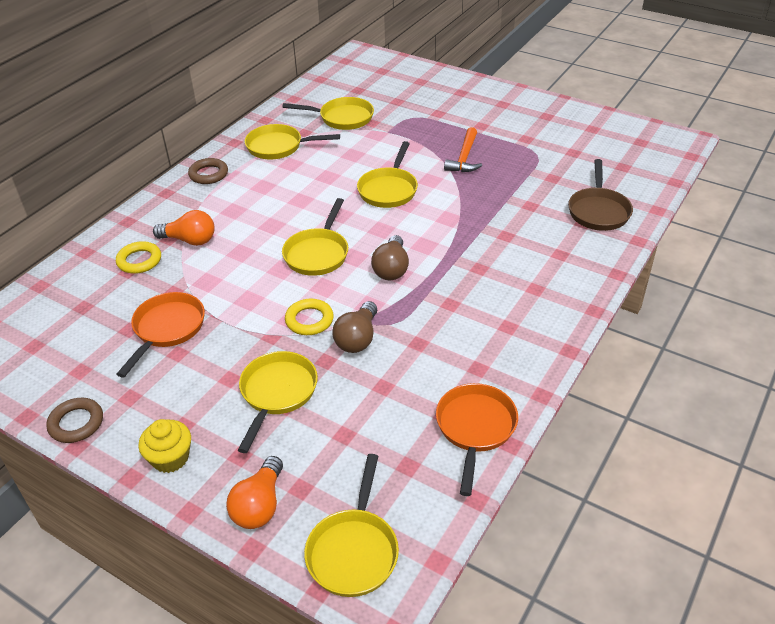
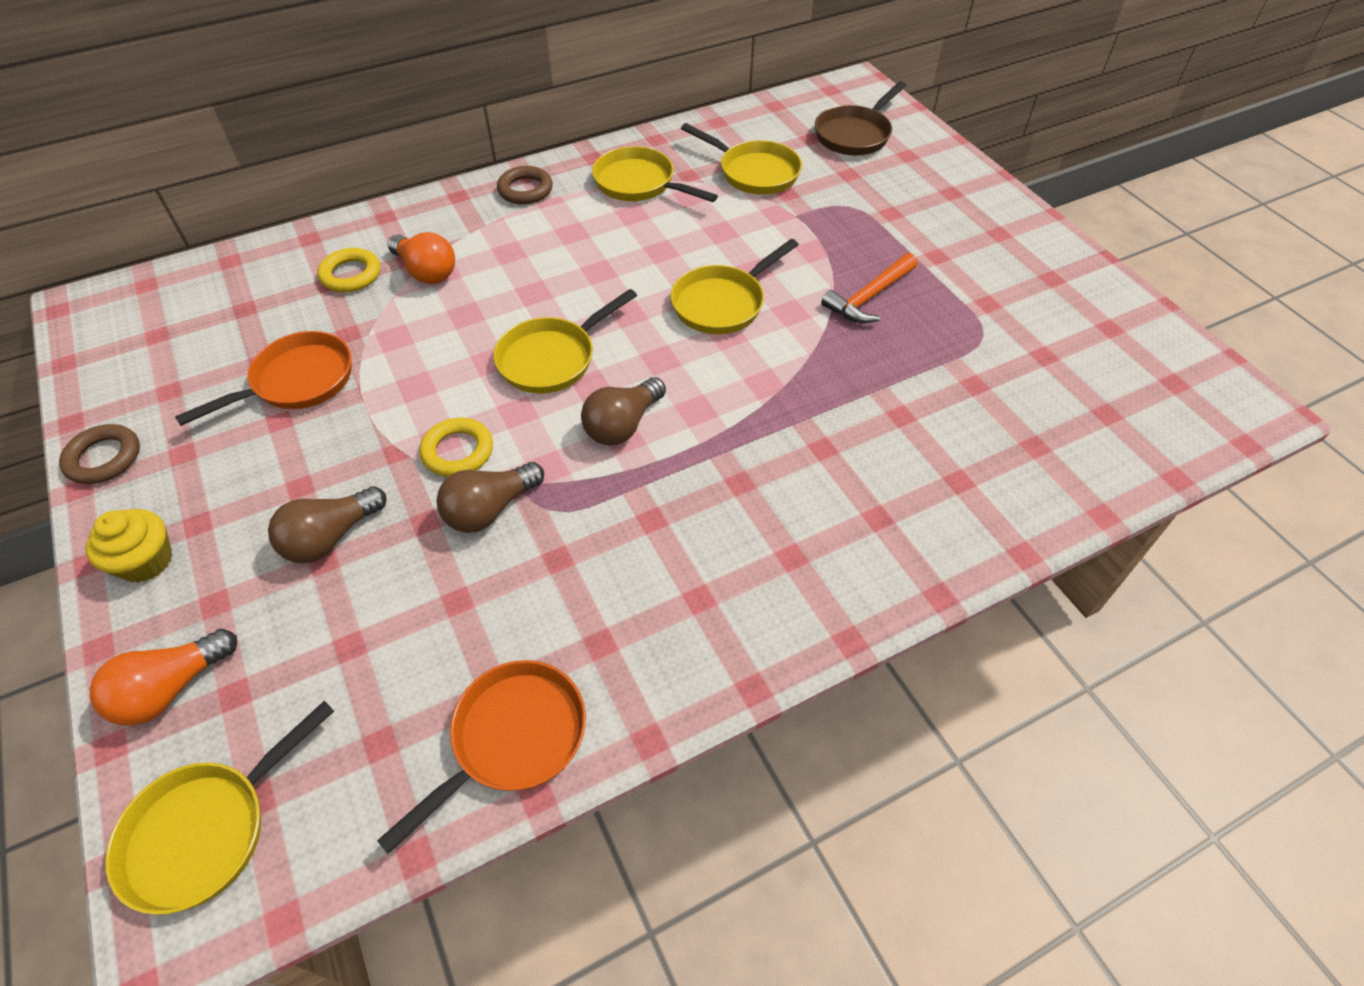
camera: 30 degrees right, 10 degrees up
(277, 393) = (330, 538): yellow pan -> brown light bulb
(598, 211) = (1001, 472): brown pan -> brown pan (855, 135)

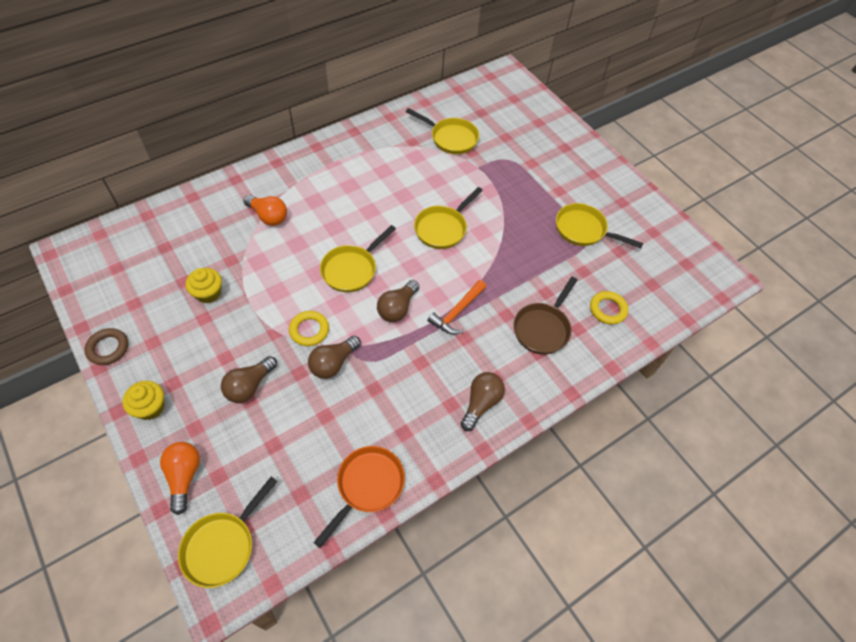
camera: 10 degrees left, 5 degrees up
(171, 689) = (184, 476): orange light bulb -> orange light bulb turned 135 degrees clockwise
(297, 382) = (208, 293): orange pan -> yellow cupcake
(351, 275) = (223, 221): yellow ring -> yellow ring (607, 309)
(525, 190) = (317, 156): brown ring -> none
(639, 184) = (384, 149): yellow pan -> yellow pan (583, 230)
(757, 601) = (481, 403): none -> brown light bulb
(855, 135) = (507, 109): brown pan -> brown pan (543, 328)
(869, 297) = (523, 220): orange hammer -> orange hammer (457, 312)

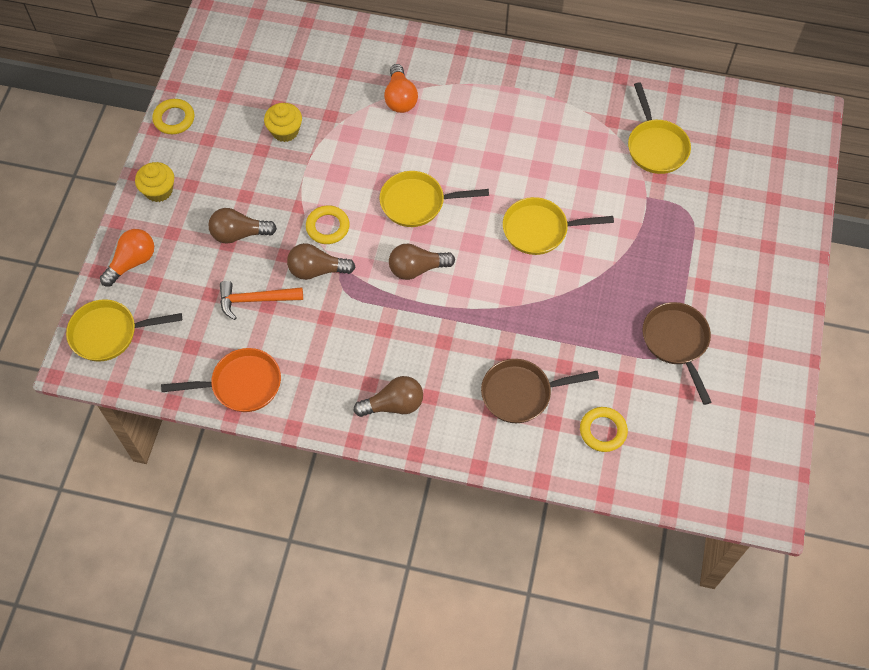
camera: 50 degrees right, 5 degrees up
(108, 348) = (174, 119): brown ring -> yellow ring
(457, 312) = (463, 315): orange hammer -> orange hammer (255, 300)
(583, 230) = (676, 342): yellow pan -> brown pan

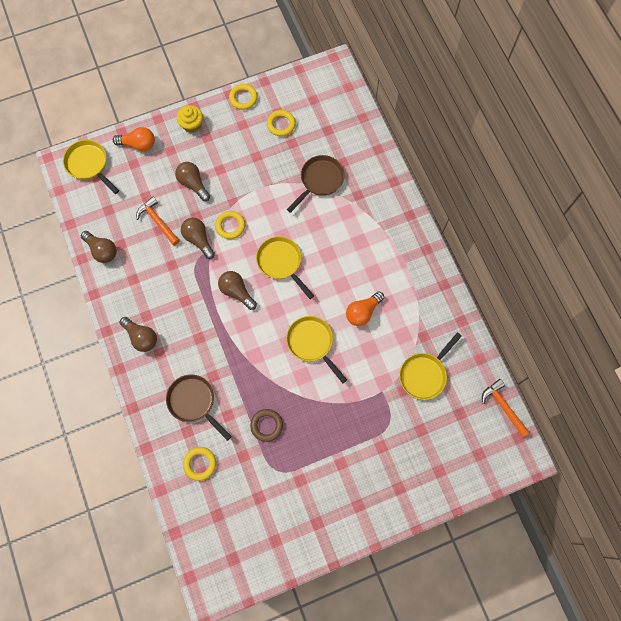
camera: 55 degrees right, 10 degrees up
(241, 384) = (102, 250): orange pan -> brown light bulb
(243, 102) = (281, 124): none -> yellow ring
(285, 131) = (278, 159): yellow cupcake -> none
(400, 98) = (347, 204): orange light bulb -> orange light bulb (362, 312)
(605, 333) = (266, 425): none -> brown ring
(676, 342) = (289, 471): brown pan -> brown pan (320, 180)
(742, 100) = (503, 406): none -> orange hammer

